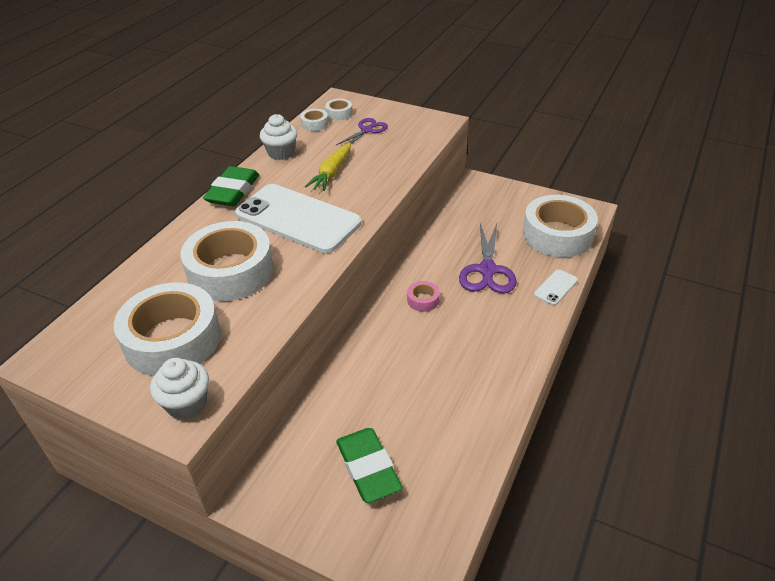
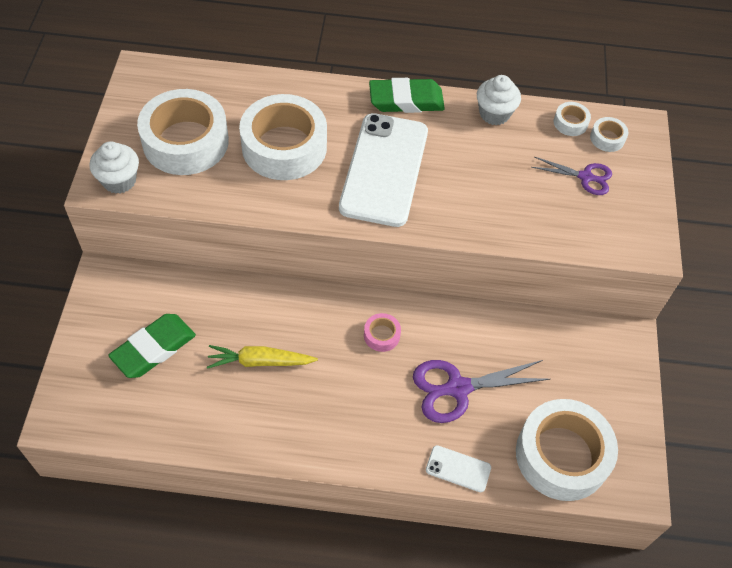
camera: 65 degrees right, 15 degrees up
(332, 172) = (479, 171): yellow carrot -> yellow carrot (260, 361)

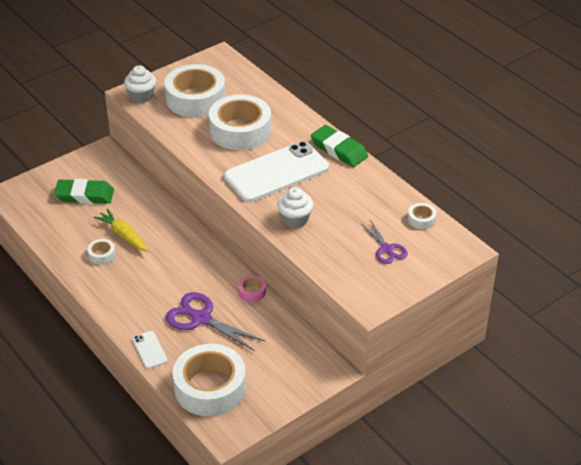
camera: 50 degrees right, 15 degrees down
(381, 335) = (197, 268): pink tape -> pink tape (252, 292)
(494, 114) = (381, 187): white cupcake -> white cupcake (295, 220)
(607, 138) = (432, 241): white tape -> white tape (102, 255)

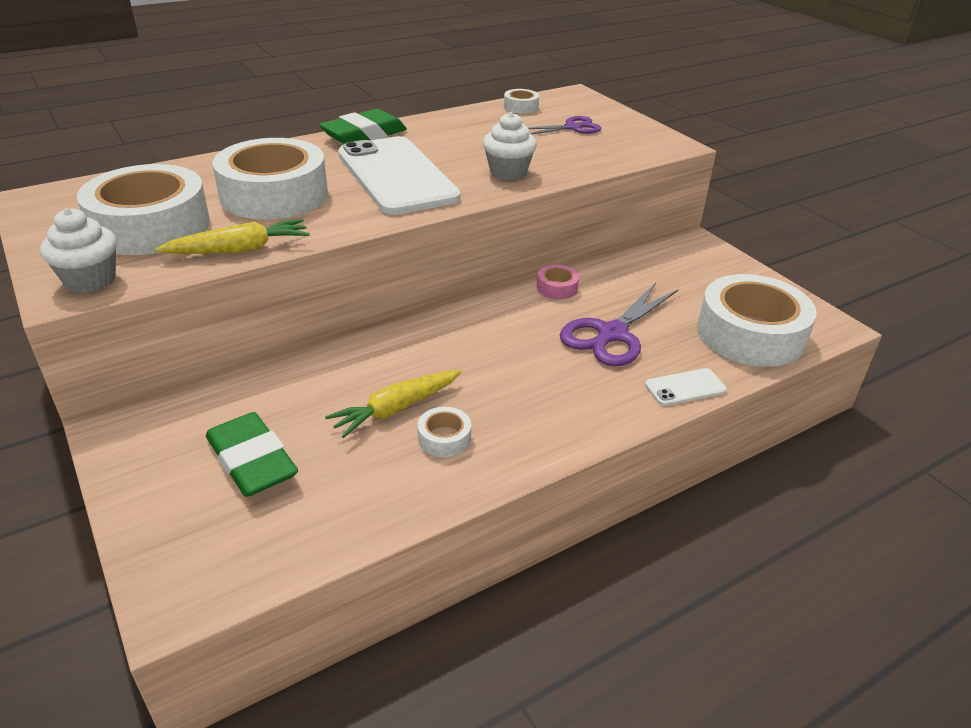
camera: 85 degrees left, 5 degrees down
(84, 195) = (252, 461): green eraser -> green eraser turned 45 degrees counterclockwise
(175, 132) = (239, 249): none -> yellow carrot

